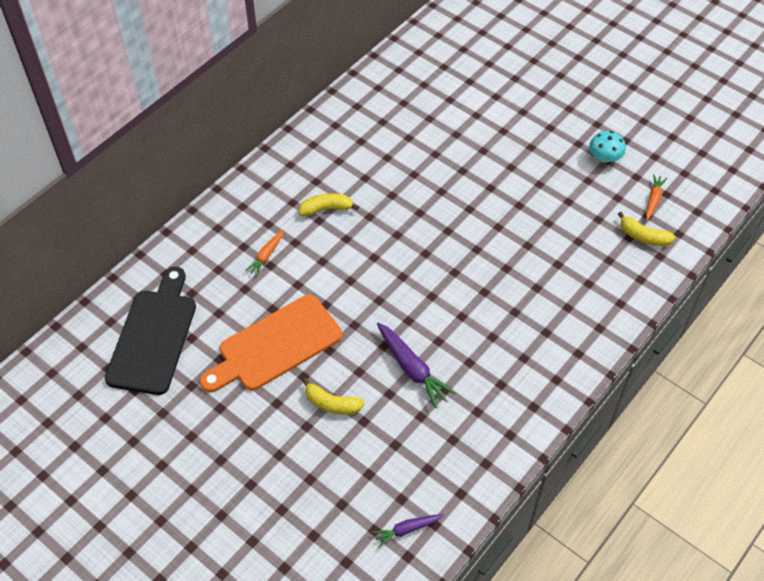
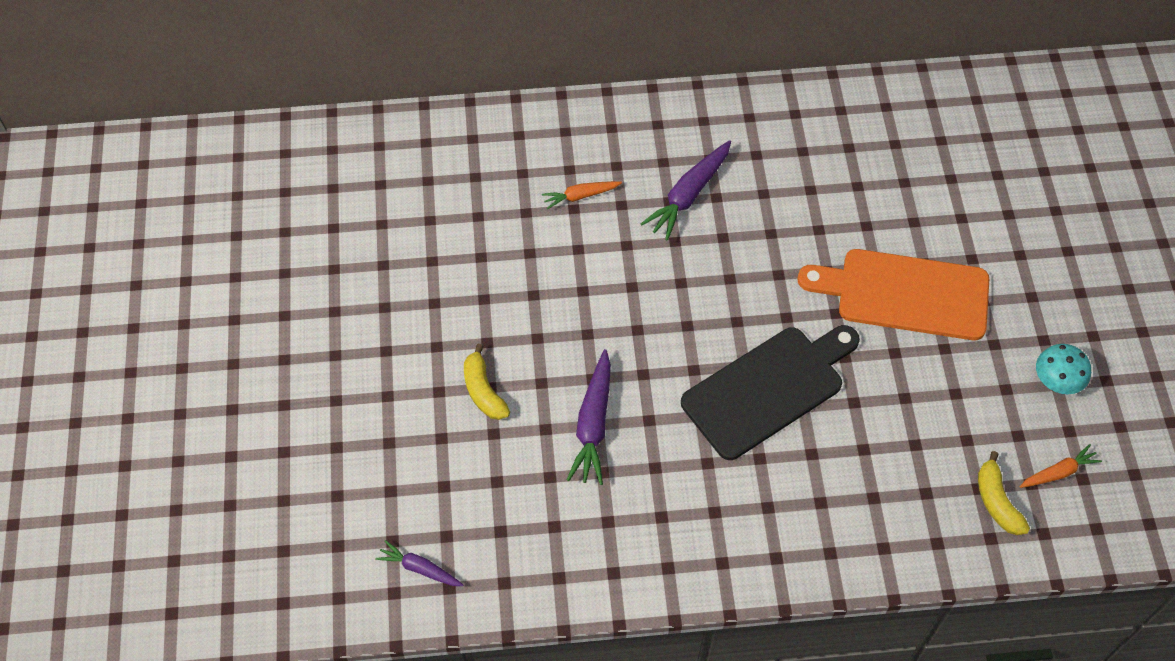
camera: 45 degrees right, 5 degrees up
(154, 336) = (400, 191): black cutting board -> black cutting board (768, 389)
(275, 345) = (493, 291): orange cutting board -> orange cutting board (904, 294)
(326, 209) = (688, 195): yellow banana -> purple carrot

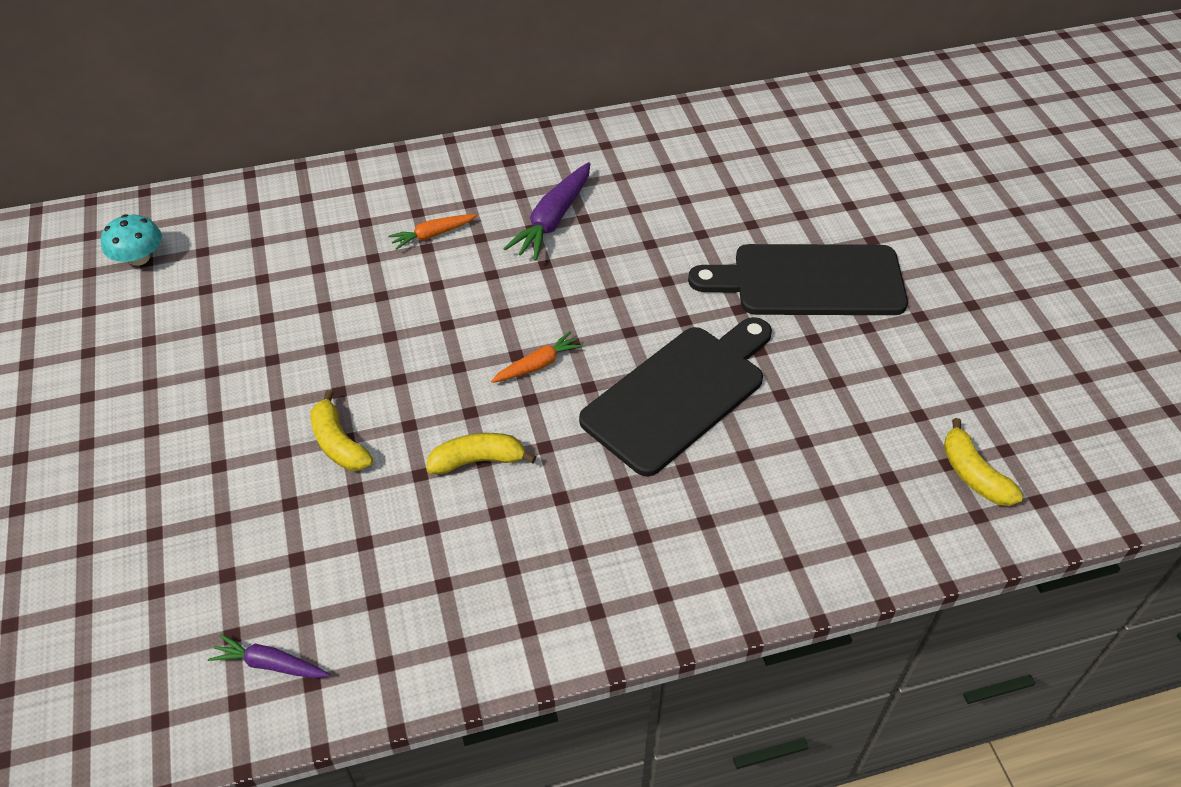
camera: 10 degrees left, 10 degrees down
(593, 424) = (478, 460): purple carrot -> yellow banana
(904, 294) = (808, 281): orange cutting board -> black cutting board
(1057, 379) = (999, 340): turquoise mushroom -> turquoise mushroom (139, 258)
(1058, 472) = (1032, 433): orange carrot -> orange carrot (538, 365)

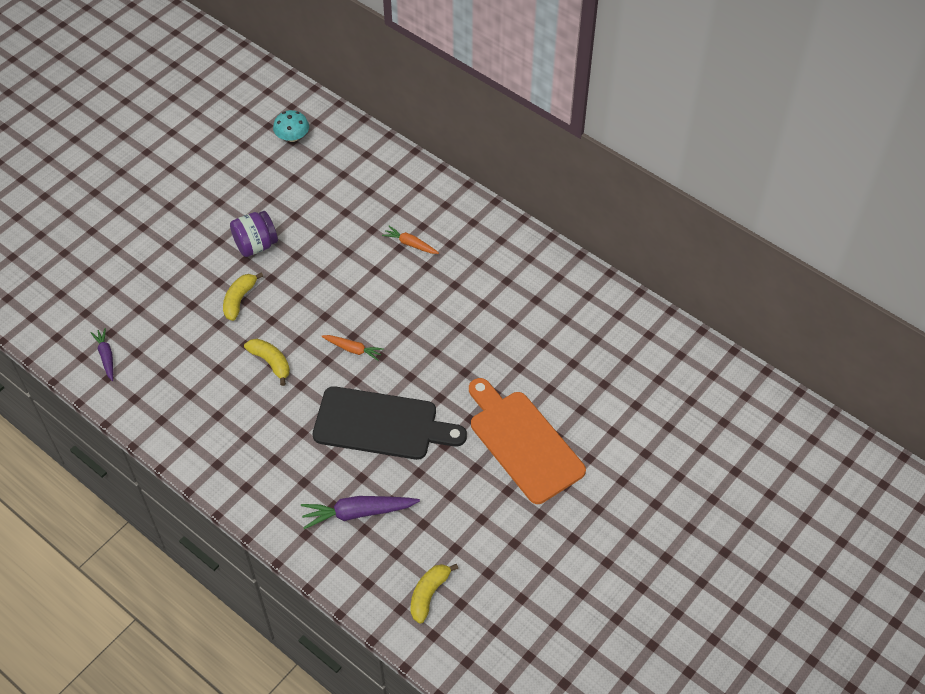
camera: 55 degrees right, 5 degrees up
(268, 380) = (256, 245): none -> purple jar
(553, 220) = (469, 290): purple carrot -> purple carrot (358, 513)
(808, 281) = (523, 442): black cutting board -> orange cutting board

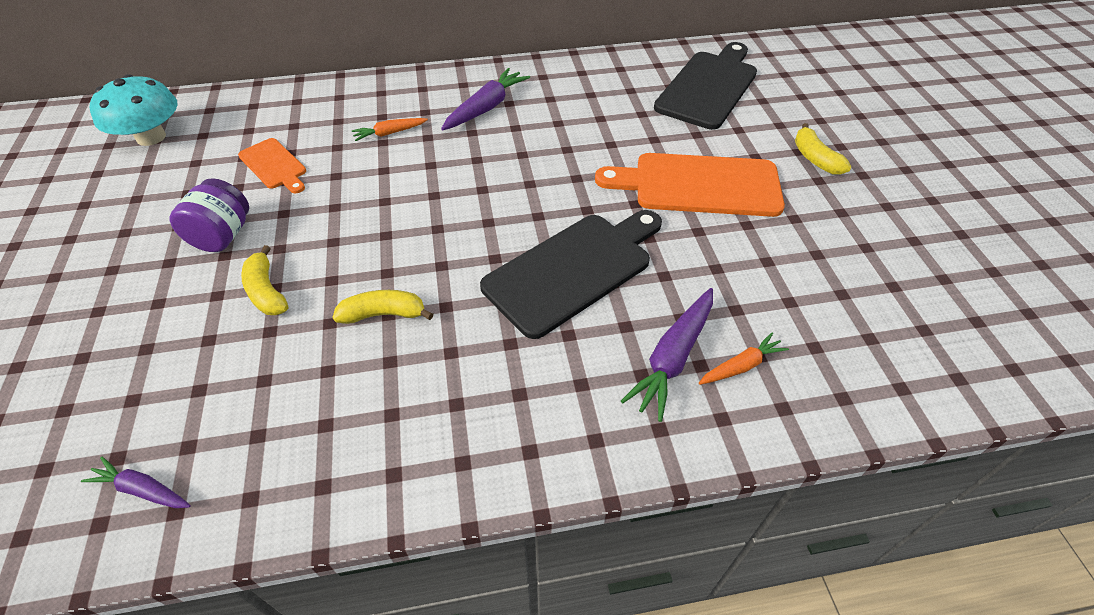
camera: 50 degrees left, 5 degrees down
(292, 137) = (151, 137): turquoise mushroom -> turquoise mushroom, size x1.61
(327, 216) = (274, 165): none -> orange cutting board
(353, 349) = (454, 238): orange carrot -> orange carrot (741, 366)
(429, 594) = (839, 359): yellow banana -> yellow banana (815, 158)
(488, 272) = (486, 108): none -> purple carrot
(651, 383) = (709, 87): none -> black cutting board

